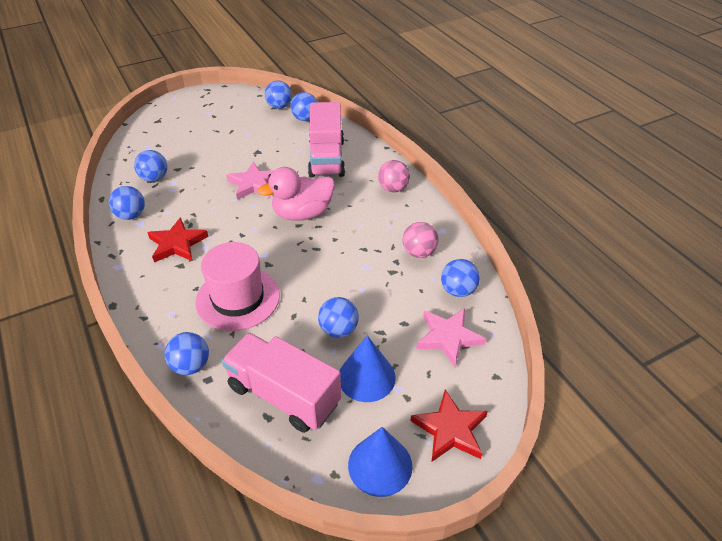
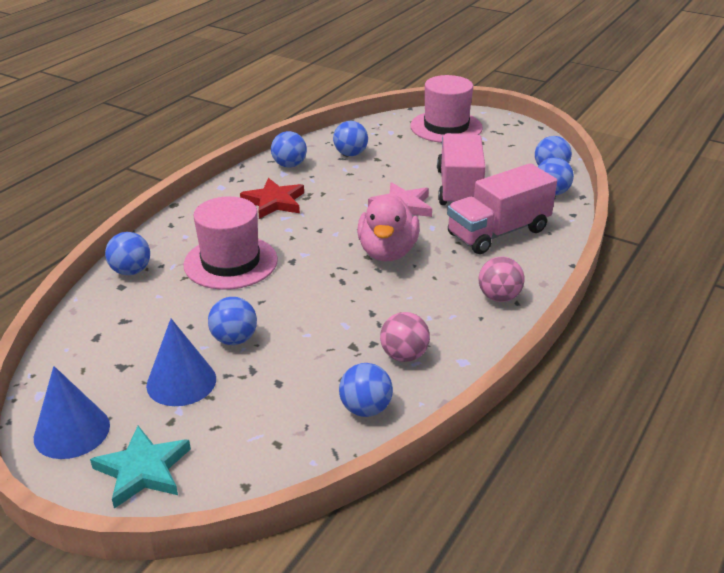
camera: 60 degrees right, 10 degrees down
(174, 120) = (446, 127): none -> pink hat
(284, 395) = (127, 336): pink truck -> pink truck (459, 188)
(302, 213) = (387, 252): pink duck -> pink duck turned 120 degrees counterclockwise
(448, 337) = (280, 425): pink star -> none
(450, 429) = (143, 470): red star -> turquoise star

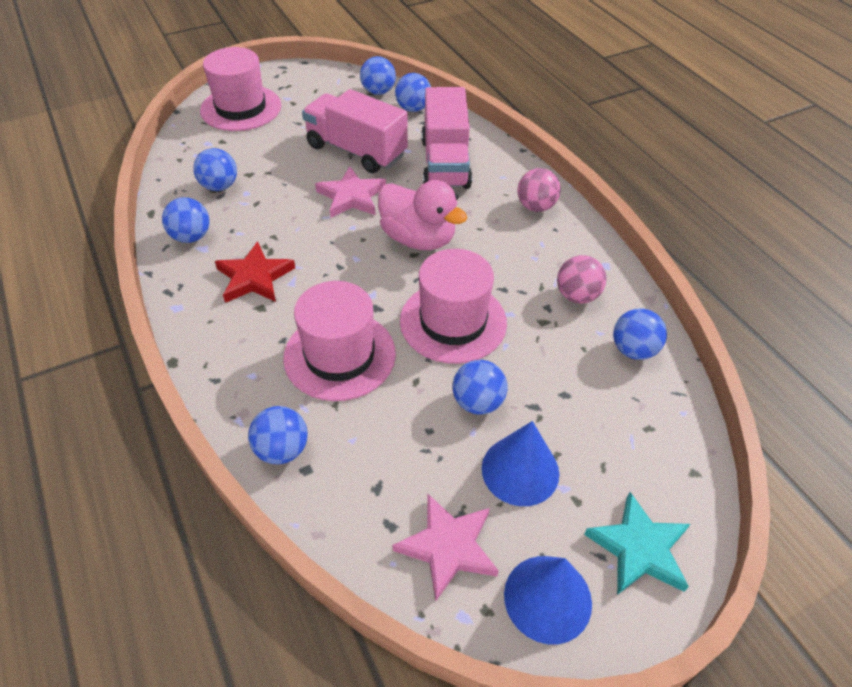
camera: 60 degrees left, 15 degrees up
(91, 368) = (448, 547): none -> pink star
(309, 300) = (453, 321): none -> pink hat

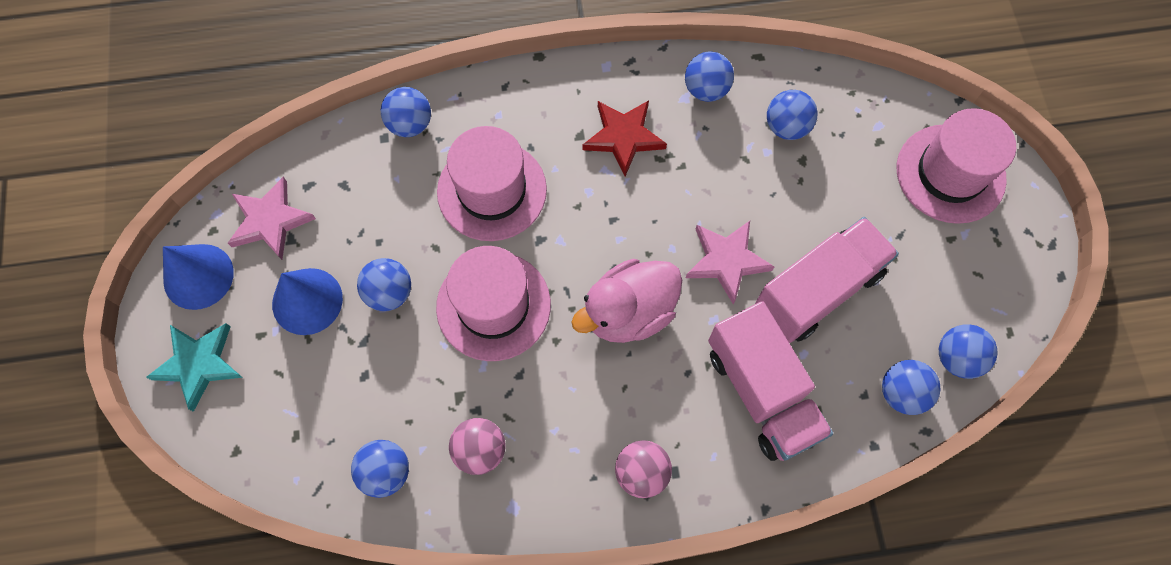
camera: 110 degrees right, 20 degrees up
(445, 163) = (762, 392): pink truck -> pink truck turned 135 degrees counterclockwise

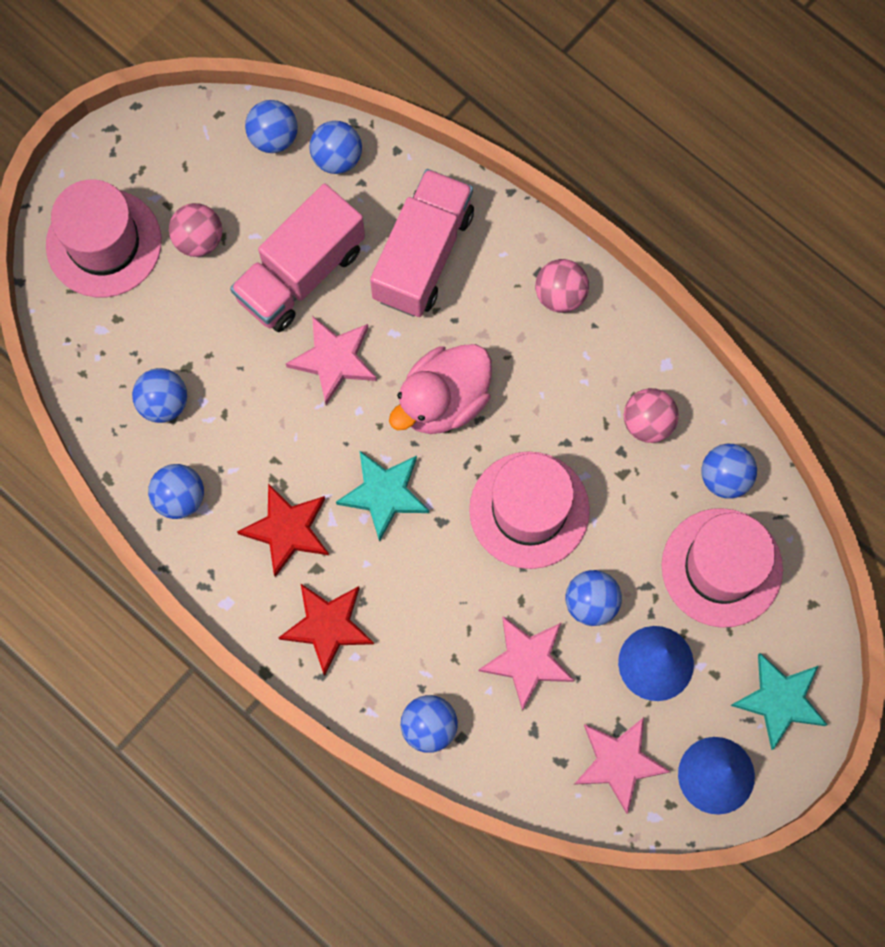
camera: 130 degrees left, 5 degrees up
(392, 218) = (527, 661): none -> pink star
(492, 190) = (431, 599): pink hat -> pink hat (721, 567)
(534, 113) = (327, 626): none -> red star
(594, 217) = (384, 494): none -> turquoise star
(629, 312) = (443, 401): pink duck -> pink duck turned 120 degrees clockwise
(818, 290) = (301, 273): pink truck -> pink truck turned 60 degrees counterclockwise
(903, 239) = (199, 240): none -> pink ball

